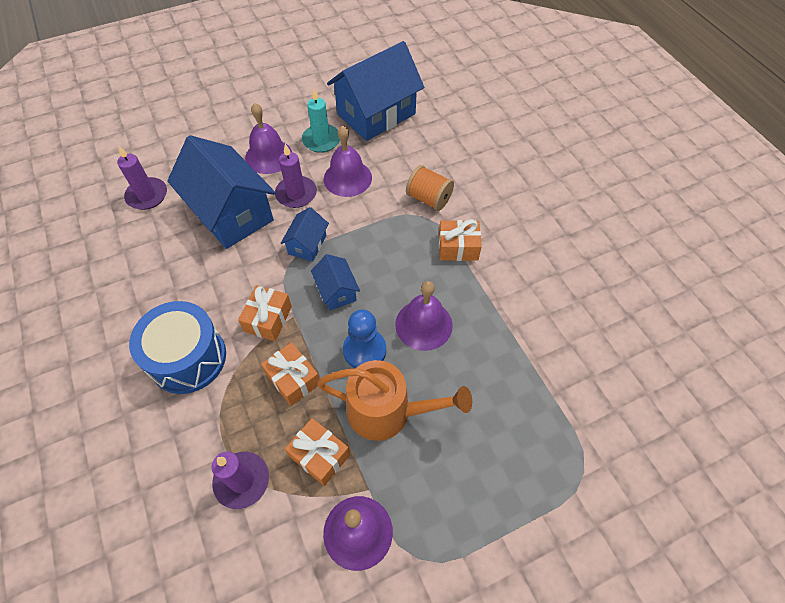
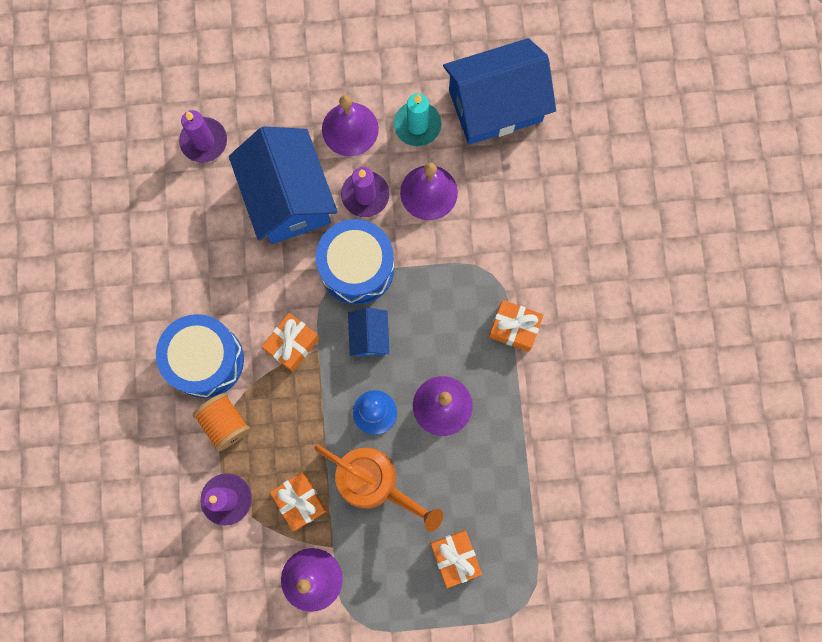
camera: 20 degrees right, 20 degrees up
(293, 379) = (298, 418): orange gift -> orange gift (455, 557)
(307, 244) = (357, 268): blue house -> blue drum
(429, 198) = (508, 253): orange spool -> orange spool (225, 423)

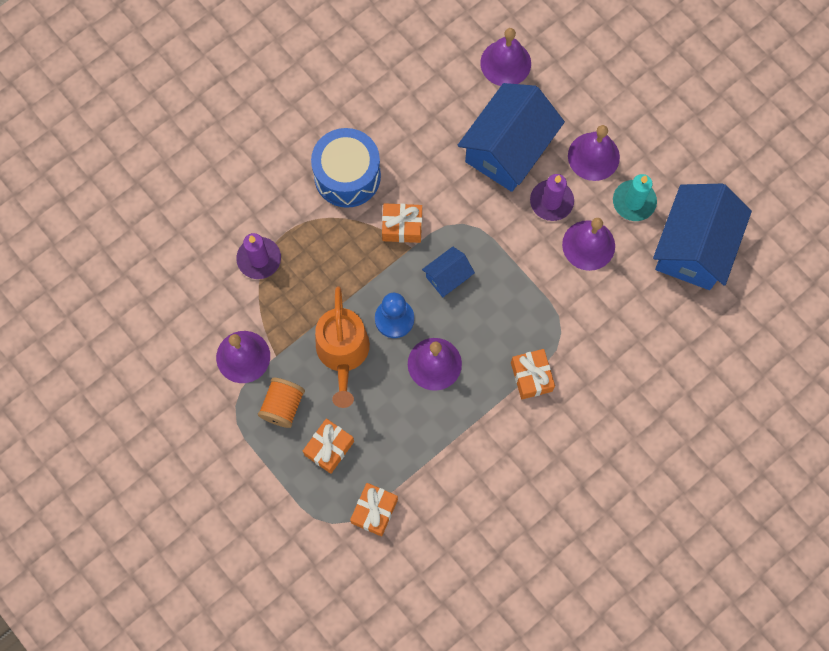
camera: 55 degrees right, 5 degrees down
(204, 141) = (505, 63): purple candle -> purple bell
(225, 423) = (311, 220): orange spool -> orange spool (283, 406)
(300, 501) = (293, 310): orange gift -> orange gift (374, 511)
(357, 268) = (492, 233): blue drum -> none
(495, 105) = (694, 247): blue house -> blue house turned 75 degrees clockwise

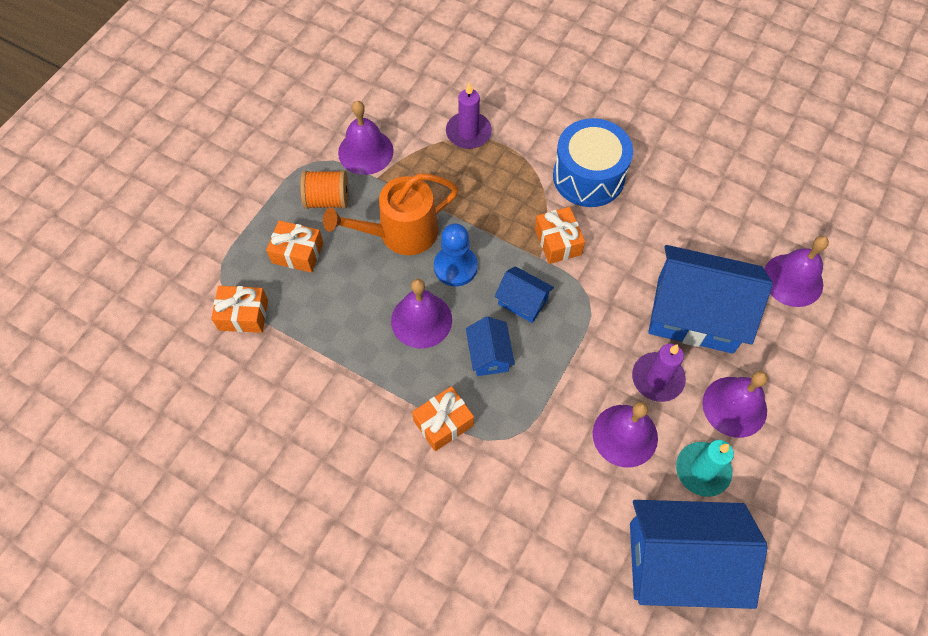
camera: 70 degrees right, 10 degrees down
(486, 321) = (489, 355): none -> blue house

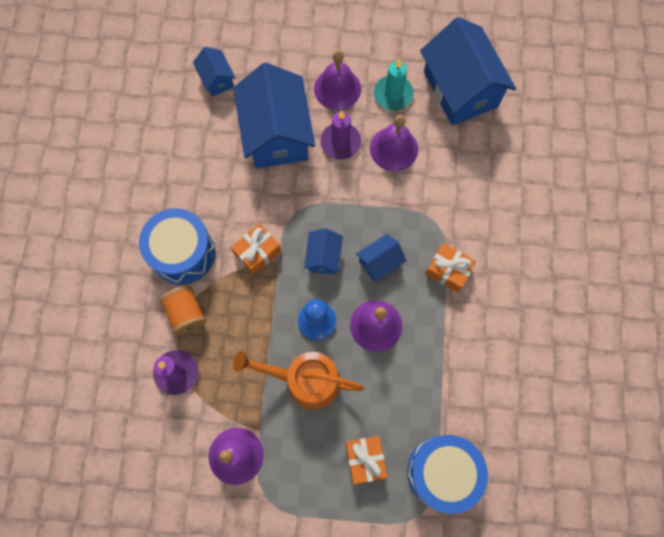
camera: 115 degrees left, 10 degrees up
(243, 315) = (442, 472): orange gift -> blue drum
(327, 200) = (301, 463): orange spool -> orange spool (186, 314)
(401, 233) = (305, 381): orange watering can -> orange watering can turned 150 degrees clockwise
(792, 280) = (217, 79): purple bell -> blue house

